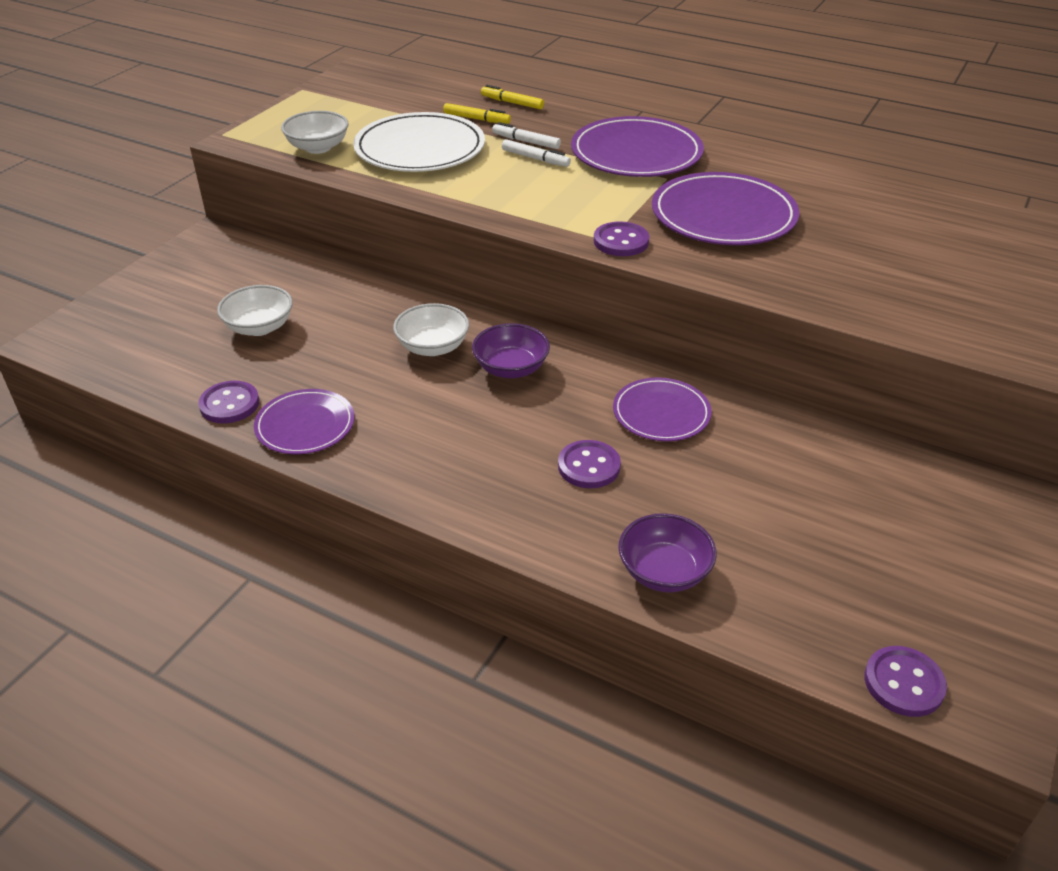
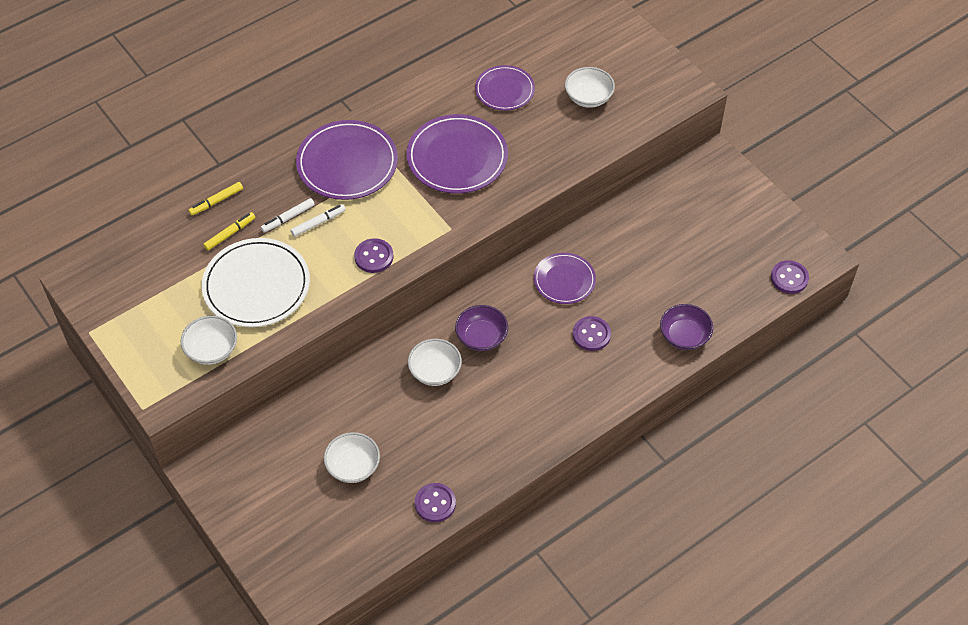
camera: 65 degrees left, 15 degrees up
(305, 425) = (480, 466): purple plate -> purple plate (504, 90)
(621, 241) = (457, 223): purple button -> purple button (374, 257)
(947, 284) = (588, 97): none -> white bowl

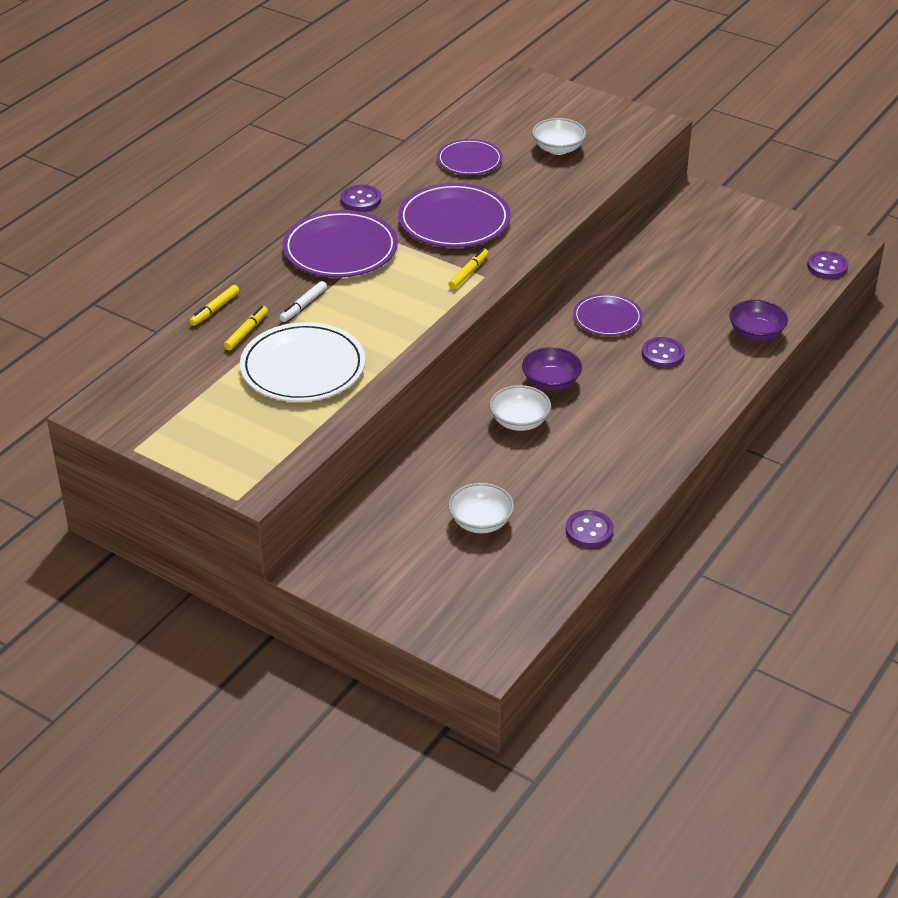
camera: 20 degrees left, 15 degrees down
(211, 349) = (285, 431): white bowl -> none
(318, 223) = (339, 302): white marker -> none
(374, 257) = (416, 316): purple button -> purple button (361, 200)
(440, 221) = (468, 273): none -> yellow marker

